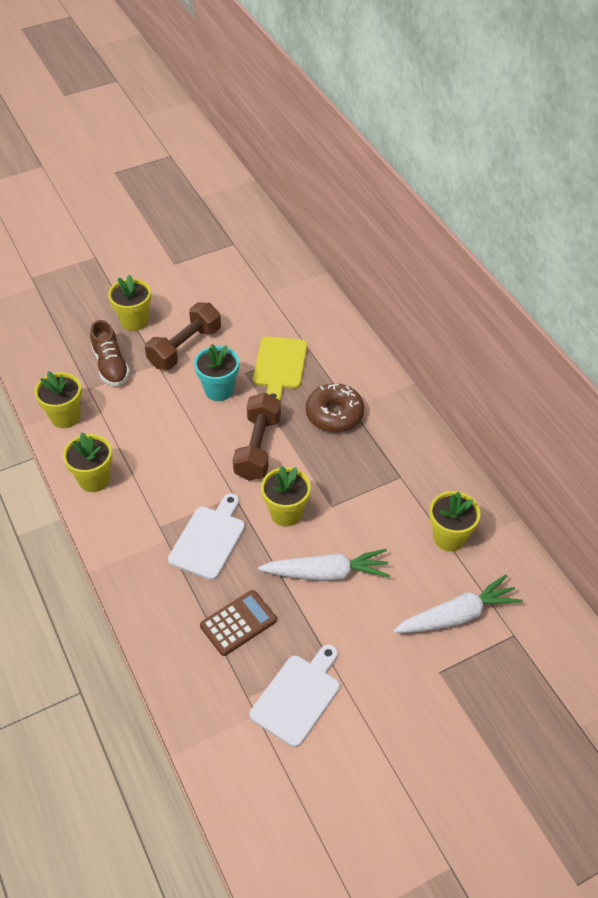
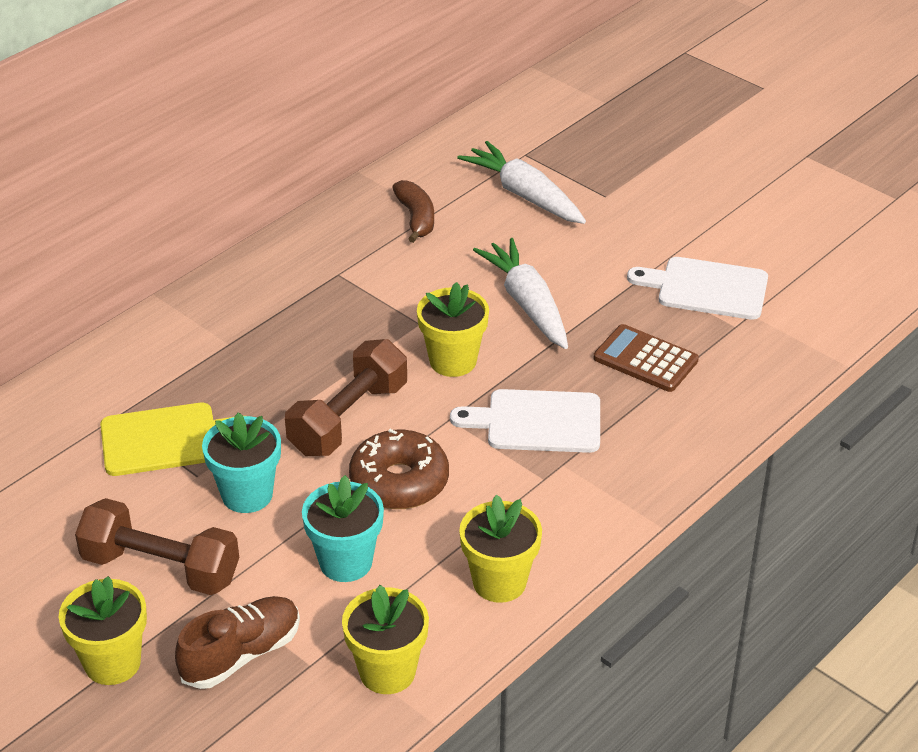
camera: 110 degrees left, 10 degrees down
(147, 418) = (345, 562): none -> turquoise flower pot
(257, 447) = (348, 419): brown dumbbell -> brown dumbbell turned 45 degrees counterclockwise
(334, 414) = (249, 357): brown donut -> brown donut (399, 482)
(449, 537) = (416, 218): yellow flower pot -> brown banana

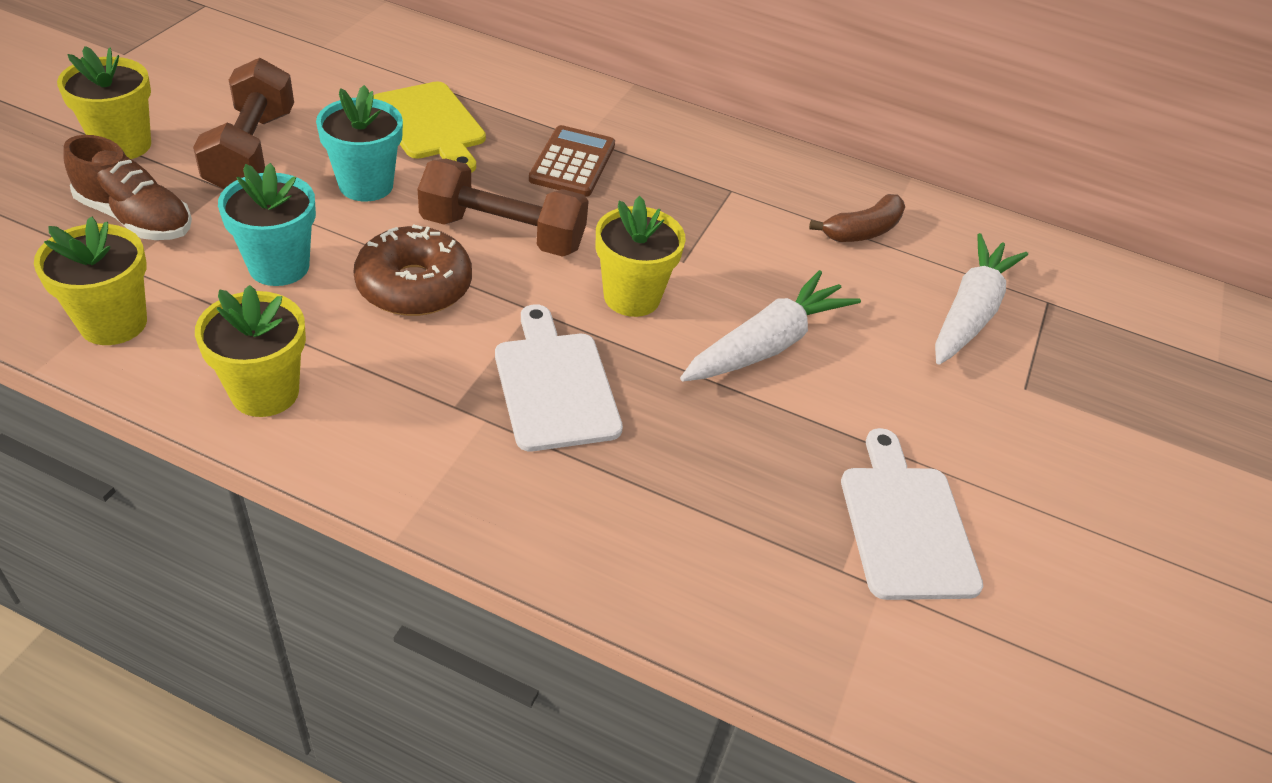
camera: 65 degrees right, 5 degrees up
(645, 359) = (719, 475): brown calculator -> brown calculator (572, 162)

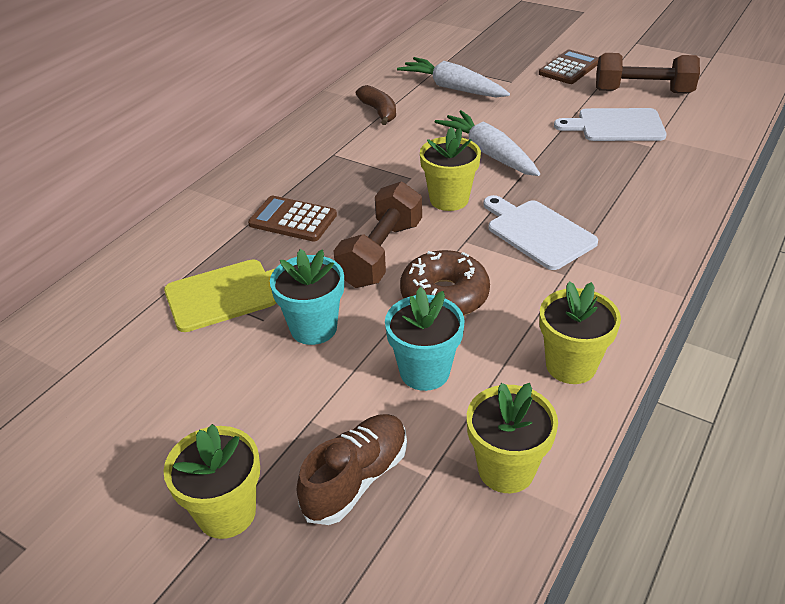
camera: 75 degrees left, 5 degrees down
(251, 151) = (251, 407): brown dumbbell -> brown dumbbell (642, 92)
(555, 385) = (537, 232): white cutting board -> white cutting board turned 60 degrees clockwise
(1118, 478) = (569, 68): none -> brown calculator

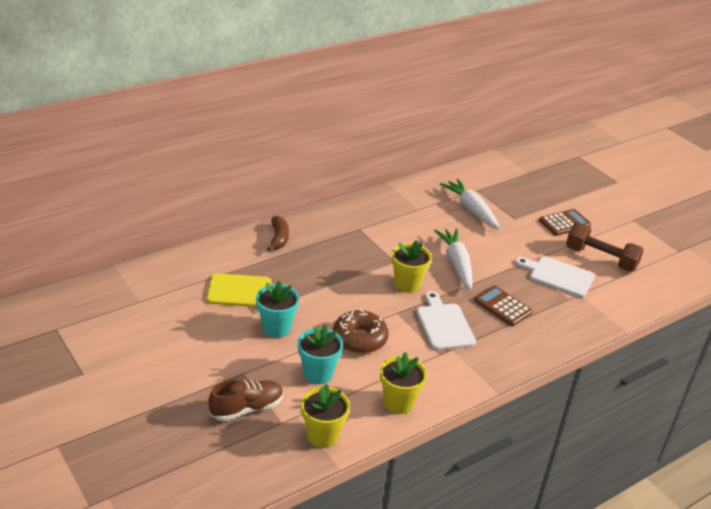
camera: 20 degrees right, 5 degrees down
(226, 512) = (177, 397): yellow flower pot -> none
(293, 220) = (307, 262): brown calculator -> brown calculator (502, 306)
(379, 112) = (409, 210): brown banana -> brown banana (279, 238)
(381, 254) = (342, 301): brown dumbbell -> none

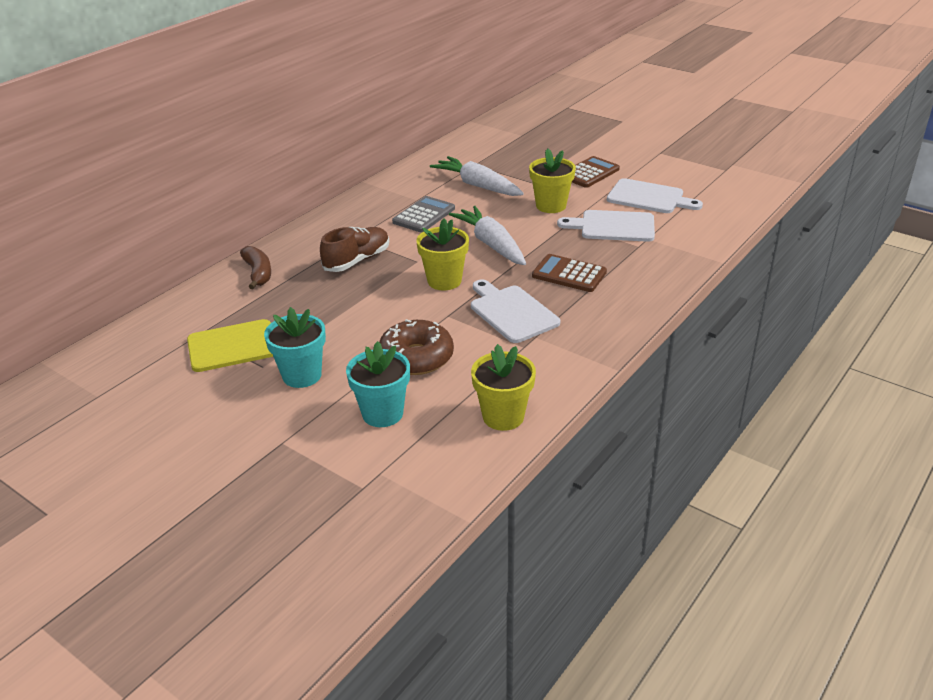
camera: 15 degrees left, 0 degrees up
(247, 408) = (306, 485): brown shoe -> brown shoe (357, 260)
(322, 435) = (425, 487): yellow flower pot -> yellow flower pot (551, 206)
(418, 224) = (424, 215): none -> grey calculator
(600, 259) = (649, 197): brown dumbbell -> white cutting board

